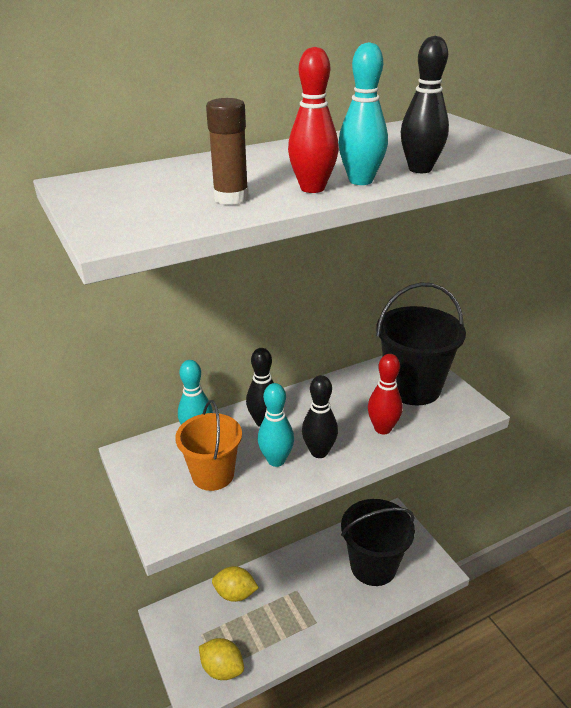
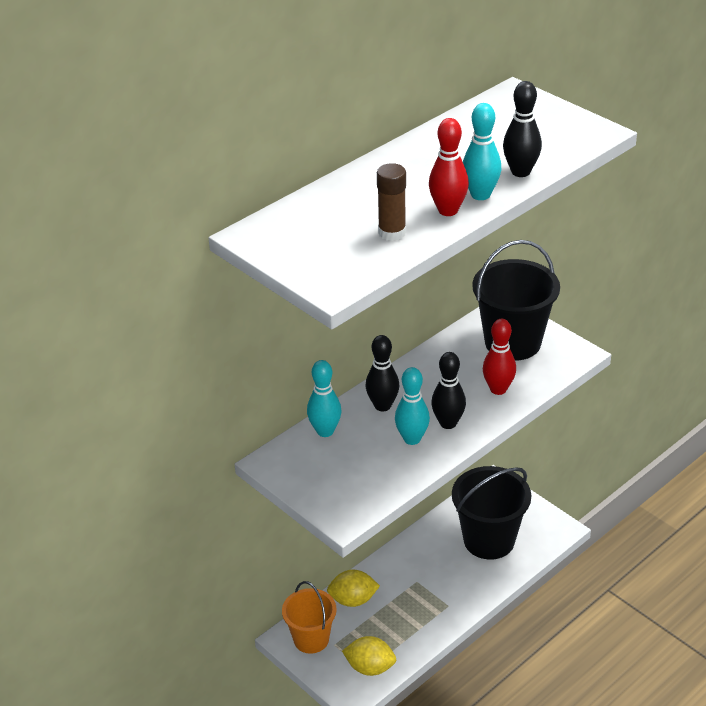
camera: 15 degrees left, 5 degrees up
(213, 475) = (360, 464): orange bucket -> orange bucket (311, 639)

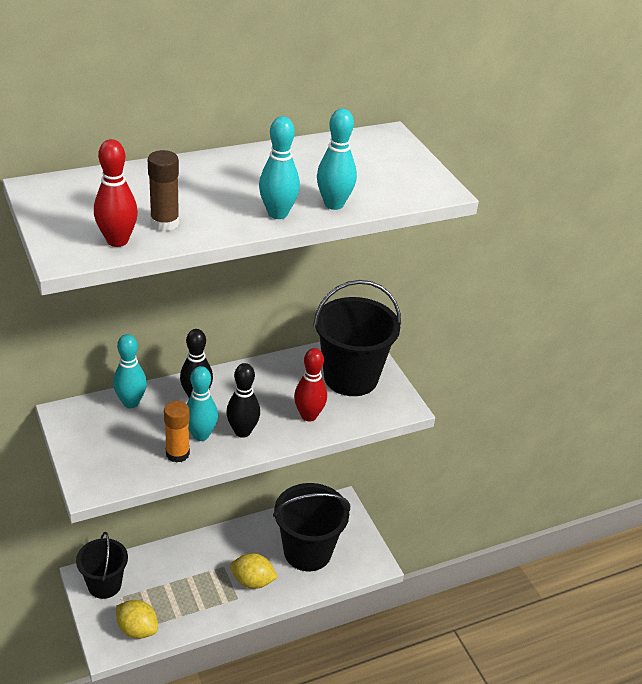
camera: 15 degrees right, 0 degrees up
(311, 639) = (104, 585): orange bucket -> black bucket
(353, 600) = (160, 563): yellow lemon -> yellow lemon (252, 581)
(403, 462) = (177, 454): none -> orange glue stick
(448, 210) = (234, 219): red bowling pin -> red bowling pin (117, 241)
(520, 172) = (334, 204): black bowling pin -> turquoise bowling pin

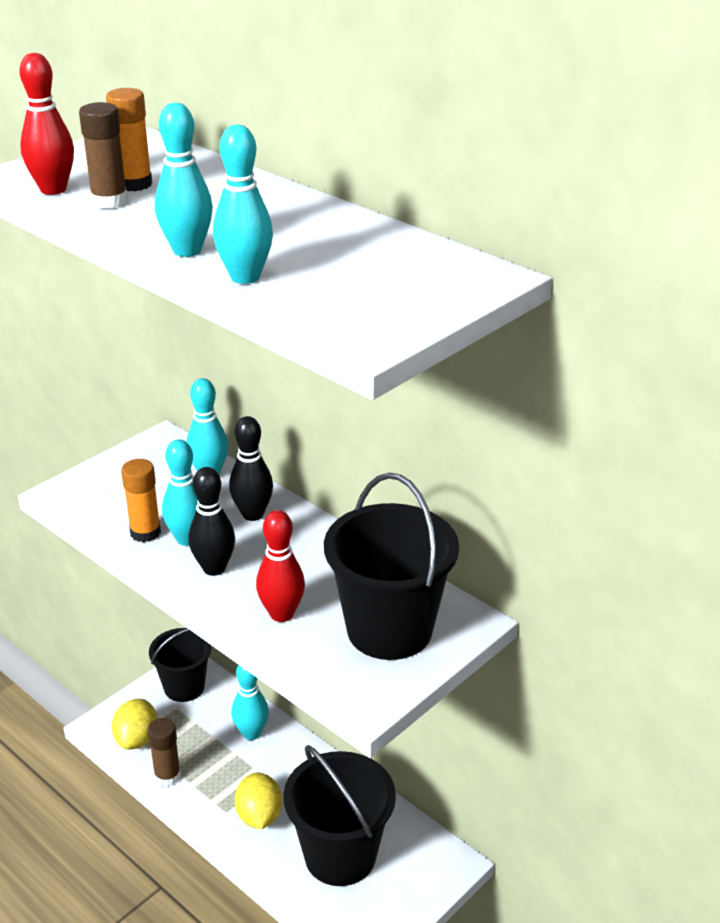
camera: 70 degrees right, 5 degrees down
(142, 207) = (134, 184): none -> orange glue stick
(177, 561) = (251, 733): none -> turquoise bowling pin
(185, 621) = (167, 776): none -> brown glue stick

